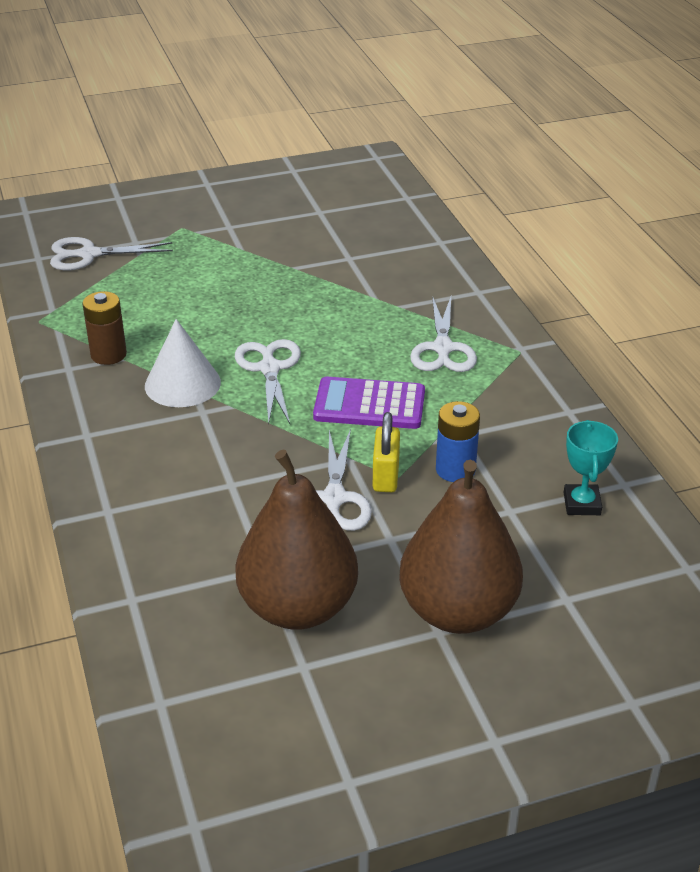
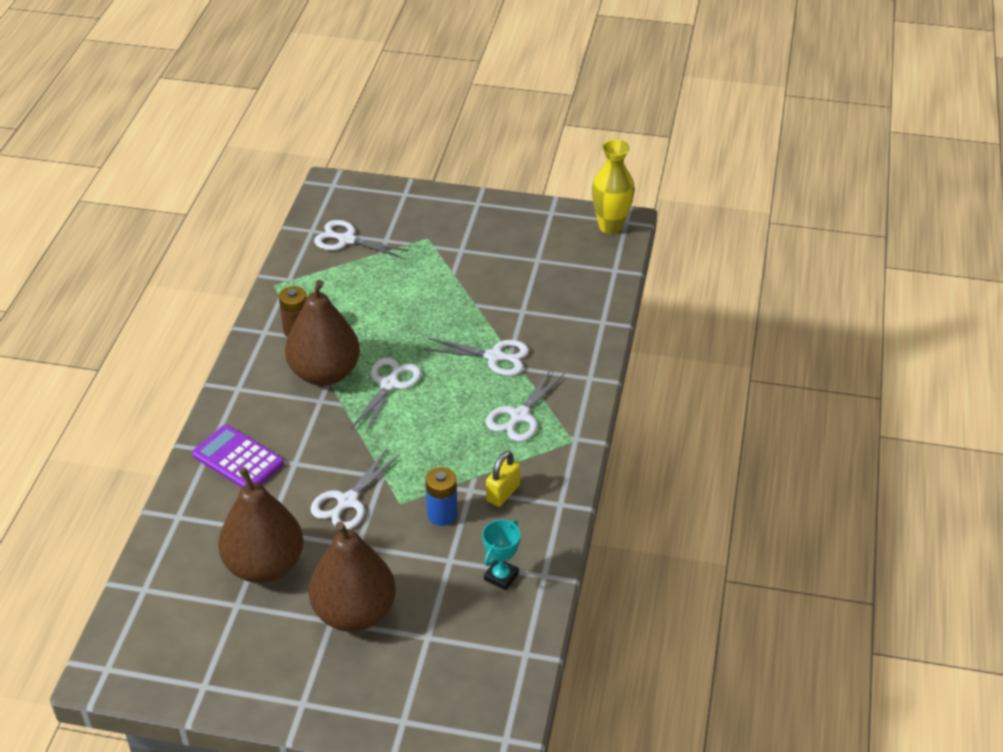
camera: 30 degrees right, 5 degrees up
(182, 384) = (325, 373): white cone -> brown pear
(361, 306) = (494, 357): none -> white scissors
(365, 165) = (610, 227): none -> yellow vase
(369, 405) = (430, 440): purple calculator -> purple calculator (238, 459)
(385, 476) = (393, 499): yellow padlock -> yellow padlock (503, 493)

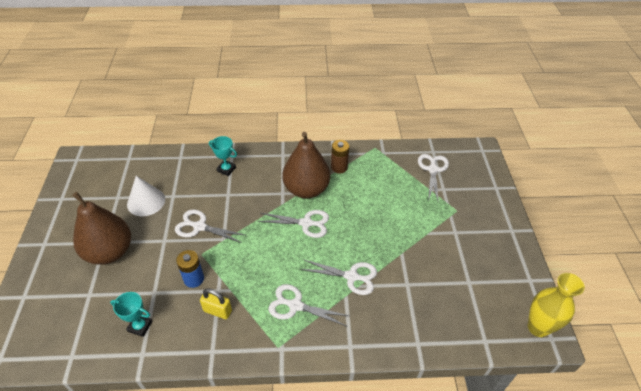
camera: 75 degrees right, 5 degrees up
(238, 459) = (226, 169): purple calculator -> turquoise trophy
(265, 566) = (146, 201): brown pear -> white cone
(494, 357) = (351, 276): white scissors -> white scissors turned 75 degrees counterclockwise

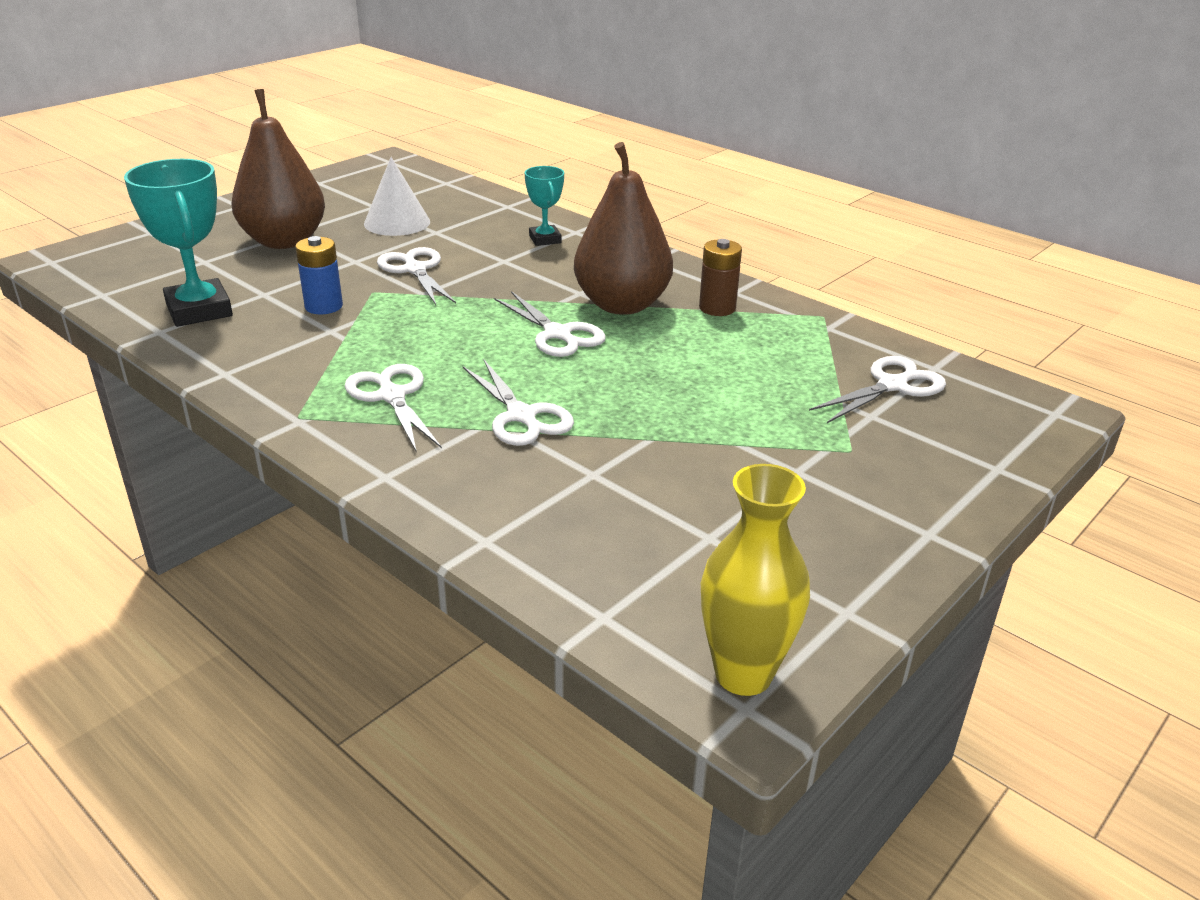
camera: 45 degrees right, 15 degrees down
(140, 326) = (199, 310): turquoise trophy -> turquoise trophy, size x1.78
(217, 311) = (296, 345): yellow padlock -> none

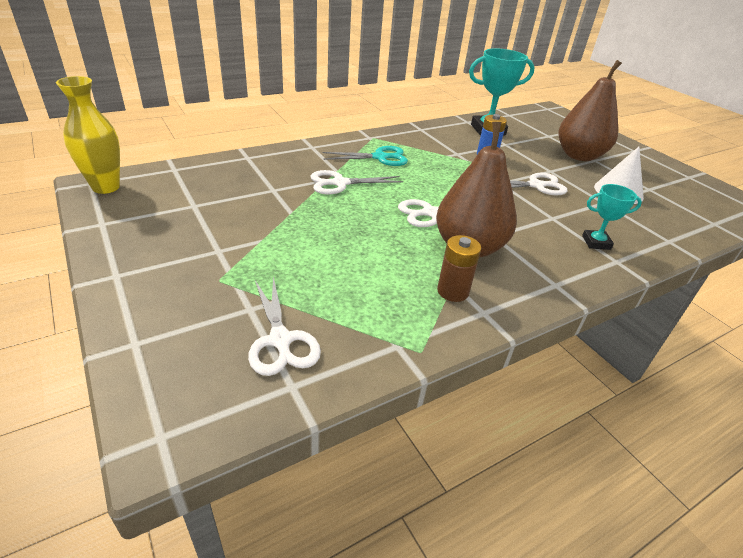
camera: 105 degrees right, 5 degrees up
(392, 396) = (380, 157): white scissors -> turquoise scissors

